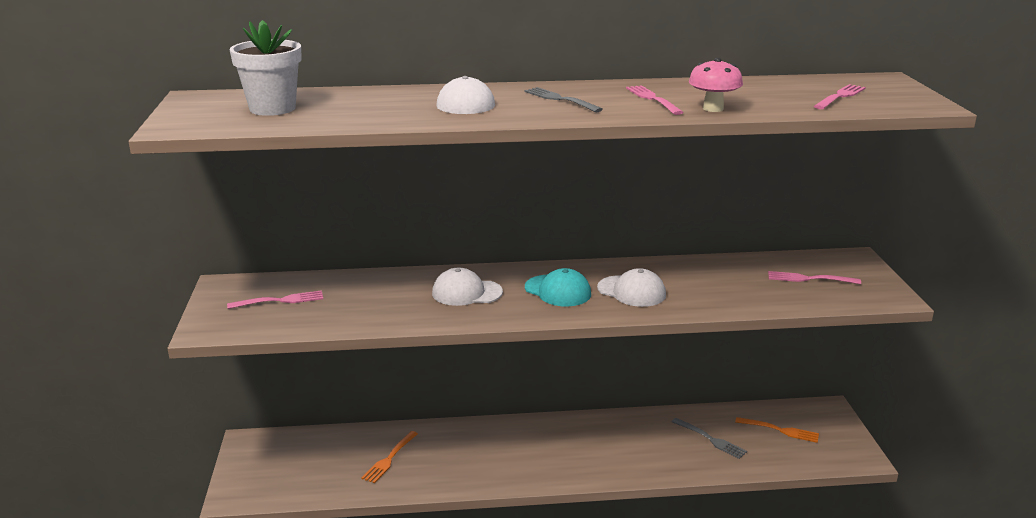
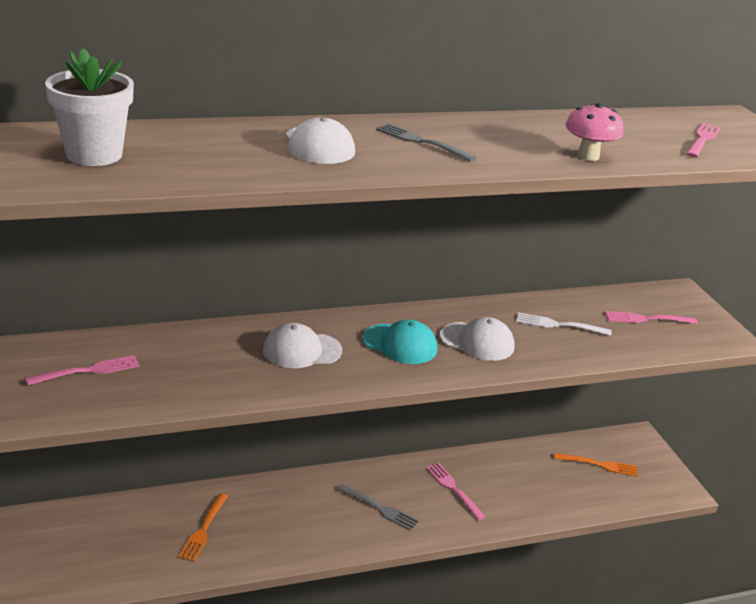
camera: 15 degrees left, 5 degrees up
(652, 99) = (519, 142): pink fork -> pink fork (453, 489)
(710, 439) = (535, 480): grey fork -> grey fork (379, 508)
(717, 281) = (559, 325): none -> white fork

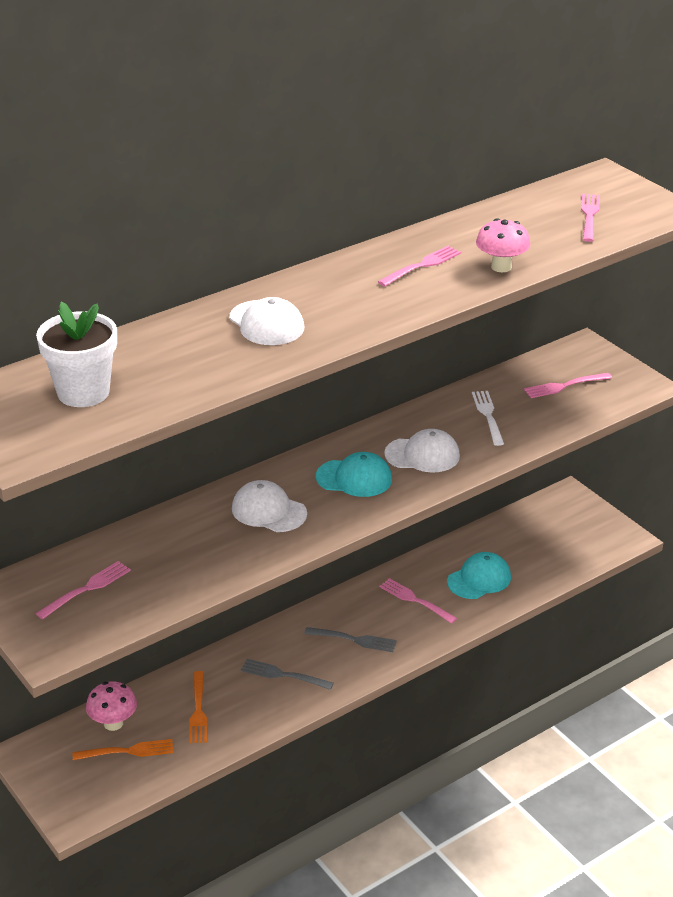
camera: 15 degrees left, 5 degrees up
(122, 518) = (113, 723): none -> pink mushroom
(301, 350) = (268, 511): white cap -> white cap turned 60 degrees clockwise
(422, 142) = (351, 292): grey fork -> grey fork (283, 675)
(507, 138) = (422, 265): none -> pink fork
(523, 487) = (479, 579): none -> turquoise cap
(559, 325) = (488, 415): white fork -> white fork turned 90 degrees clockwise
(599, 465) = (541, 535): orange fork -> orange fork (127, 751)

